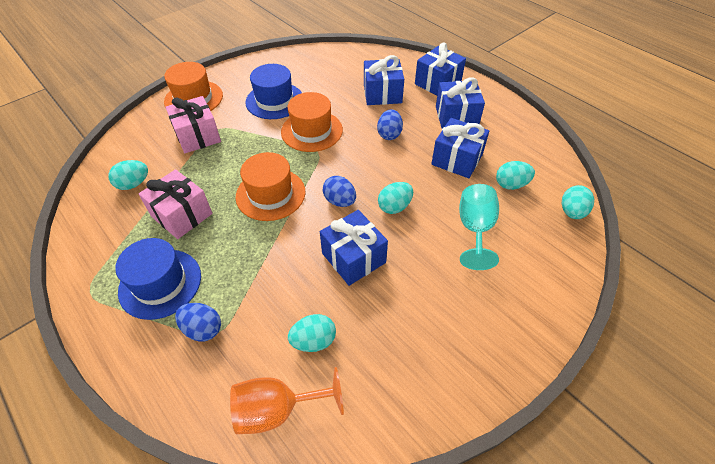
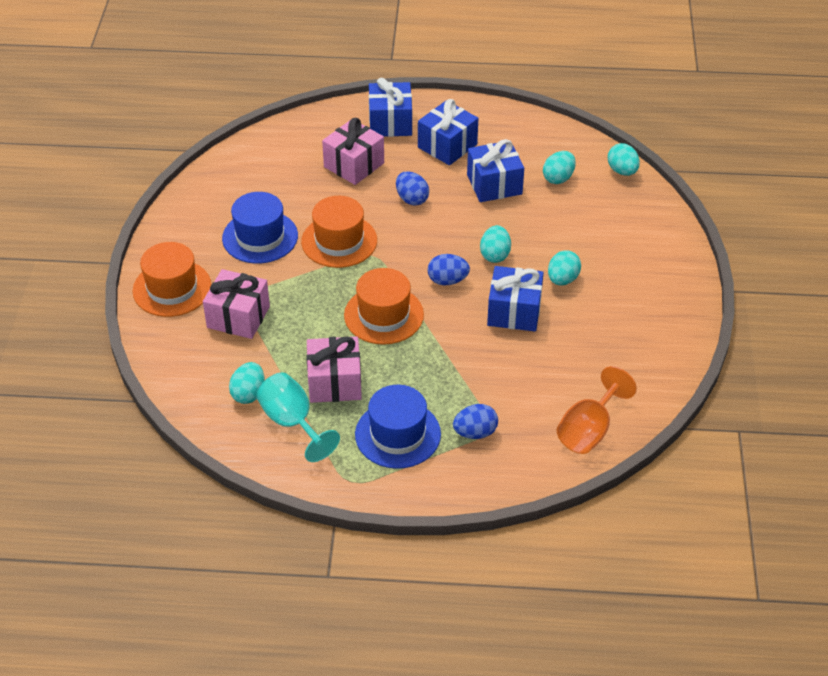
camera: 45 degrees left, 5 degrees down
(314, 341) = (558, 380): turquoise egg -> turquoise egg (562, 279)
(382, 94) = (354, 165): blue gift -> pink gift
(475, 229) = (572, 230): turquoise goblet -> turquoise goblet (292, 422)

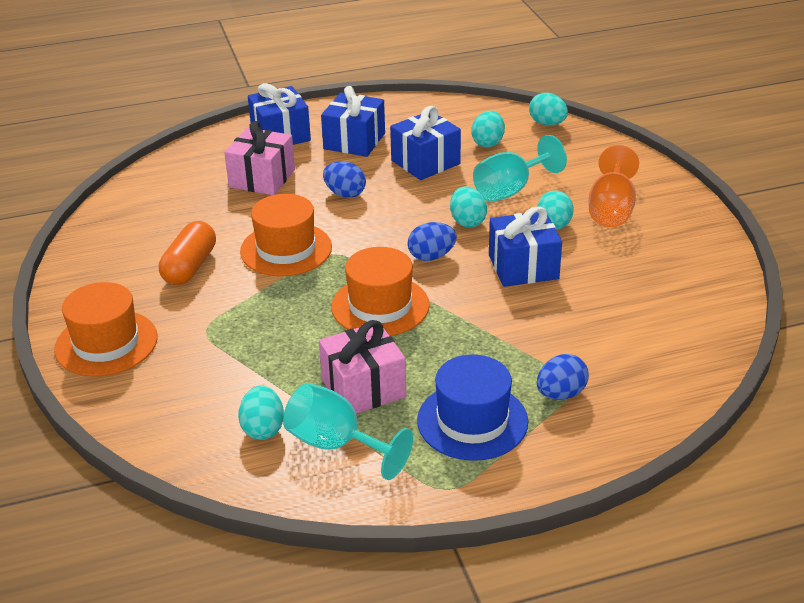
camera: 20 degrees left, 10 degrees down
(238, 317) = (206, 351): pink gift -> none
(260, 237) = (190, 267): blue hat -> orange capsule
(548, 233) = (510, 190): none -> turquoise goblet
(589, 430) = (683, 356): orange goblet -> orange goblet (611, 210)

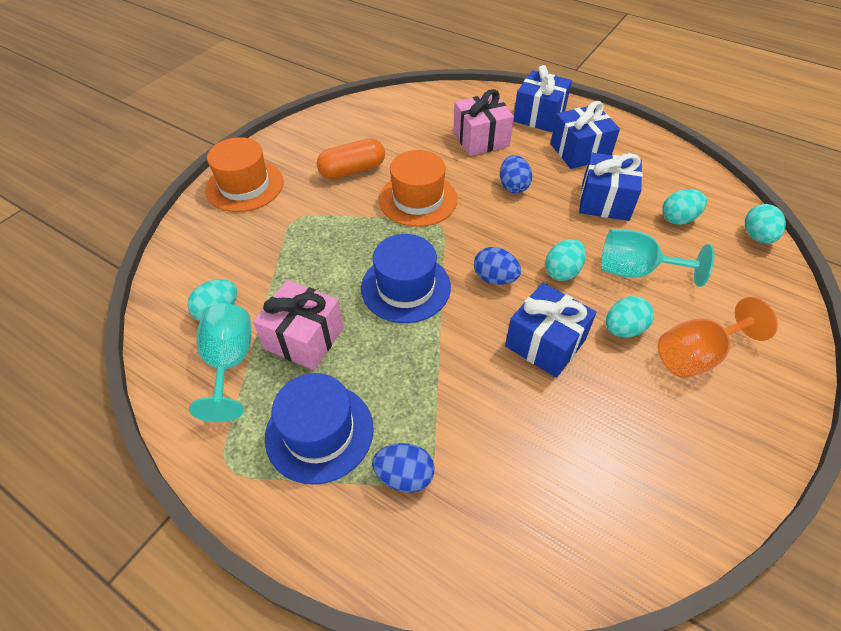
camera: 50 degrees right, 15 degrees up
(380, 306) = (405, 287): orange hat -> blue hat

